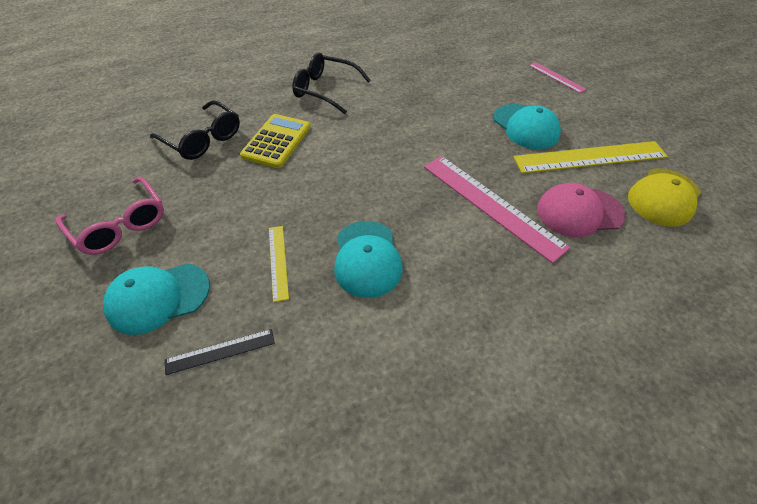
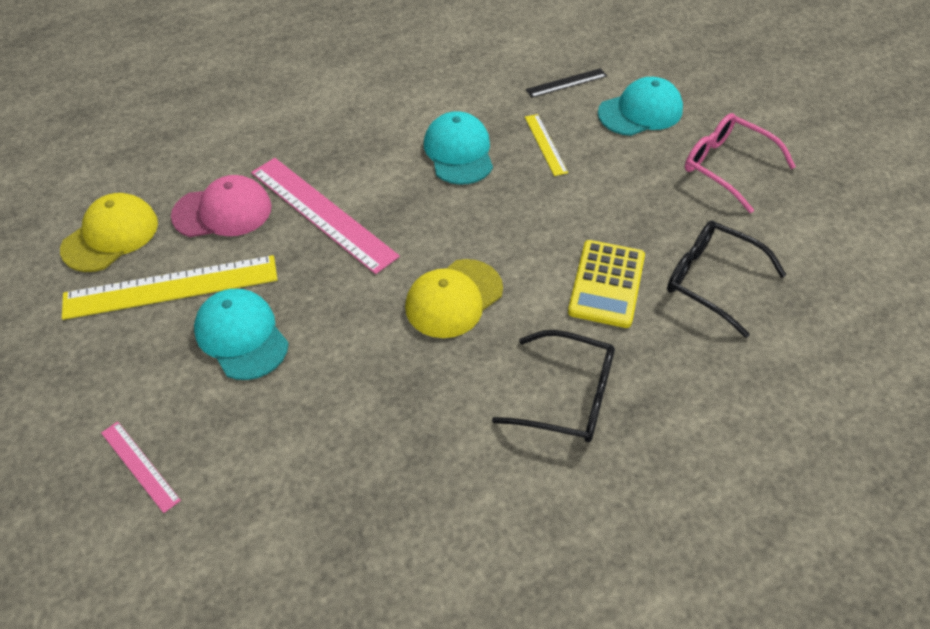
camera: 175 degrees right, 0 degrees up
(385, 139) = (453, 298): none -> yellow cap

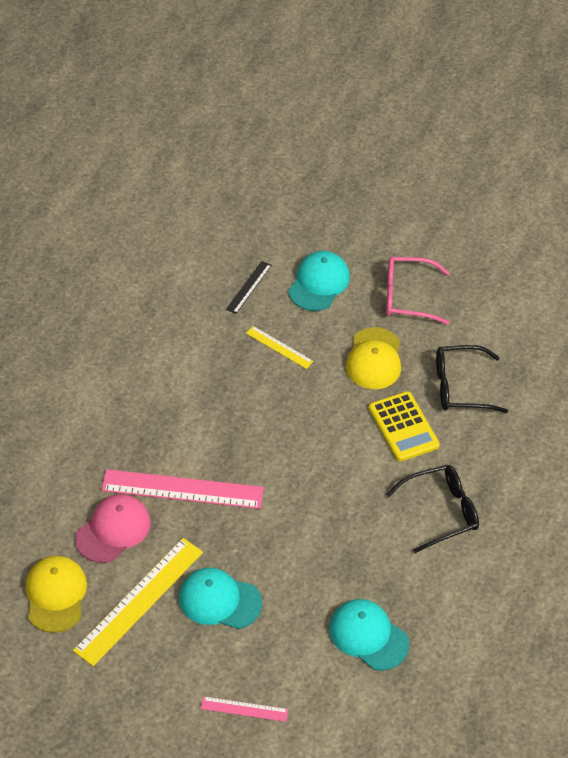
camera: 40 degrees left, 0 degrees up
(453, 298) = (323, 494): yellow cap -> yellow cap (374, 359)
(459, 152) = (227, 388): turquoise cap -> turquoise cap (368, 636)

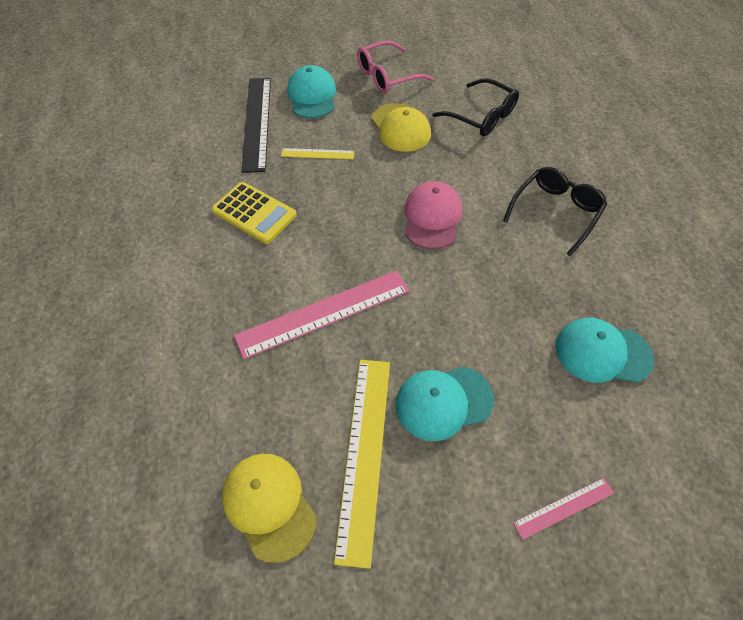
camera: 30 degrees left, 5 degrees up
(113, 530) = (283, 392): pink cap -> pink cap (432, 217)
(248, 287) = (257, 122): black ruler -> black ruler, size x2.01
(403, 427) = (467, 164): yellow calculator -> yellow calculator (254, 213)
(460, 387) = (482, 117): black glasses -> black glasses turned 105 degrees counterclockwise

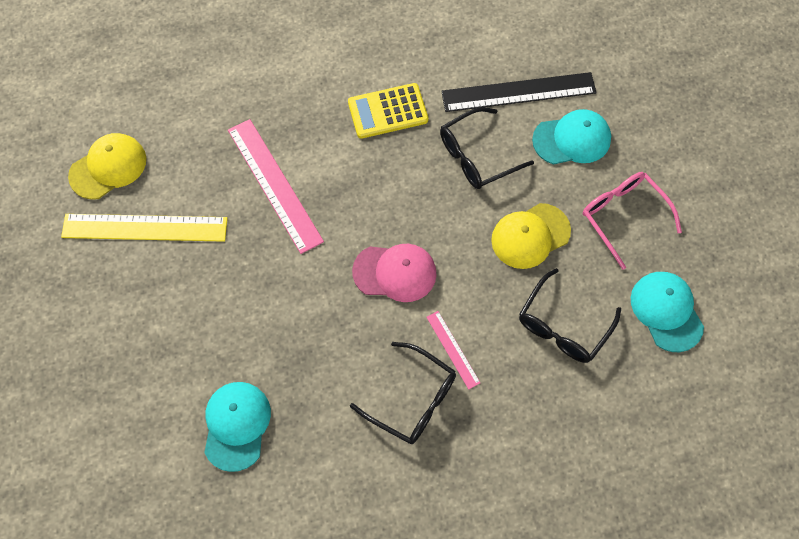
camera: 85 degrees right, 10 degrees up
(254, 213) = (388, 111): yellow calculator -> yellow calculator turned 45 degrees clockwise
(317, 154) = (477, 156): yellow ruler -> black glasses
(443, 402) = (187, 285): turquoise cap -> turquoise cap (666, 311)
(564, 508) = (96, 375): pink ruler -> pink ruler (452, 349)

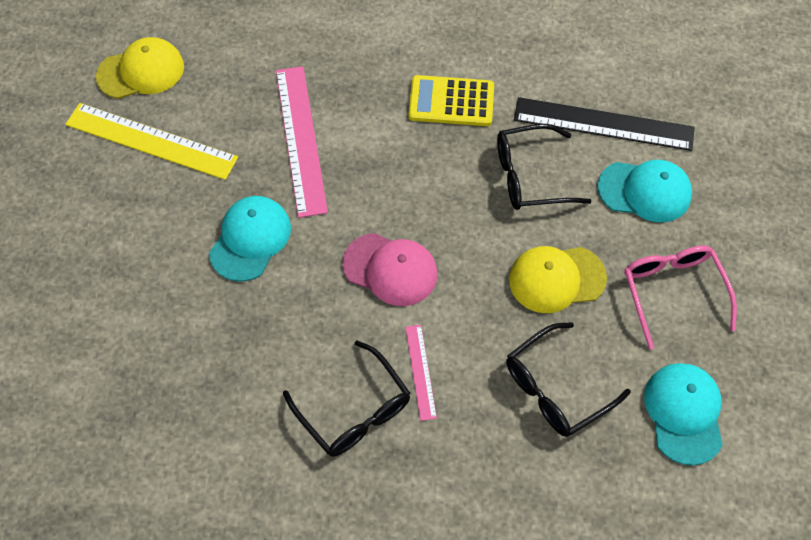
camera: 20 degrees right, 5 degrees down
(236, 425) = (156, 371): turquoise cap -> turquoise cap (250, 239)

